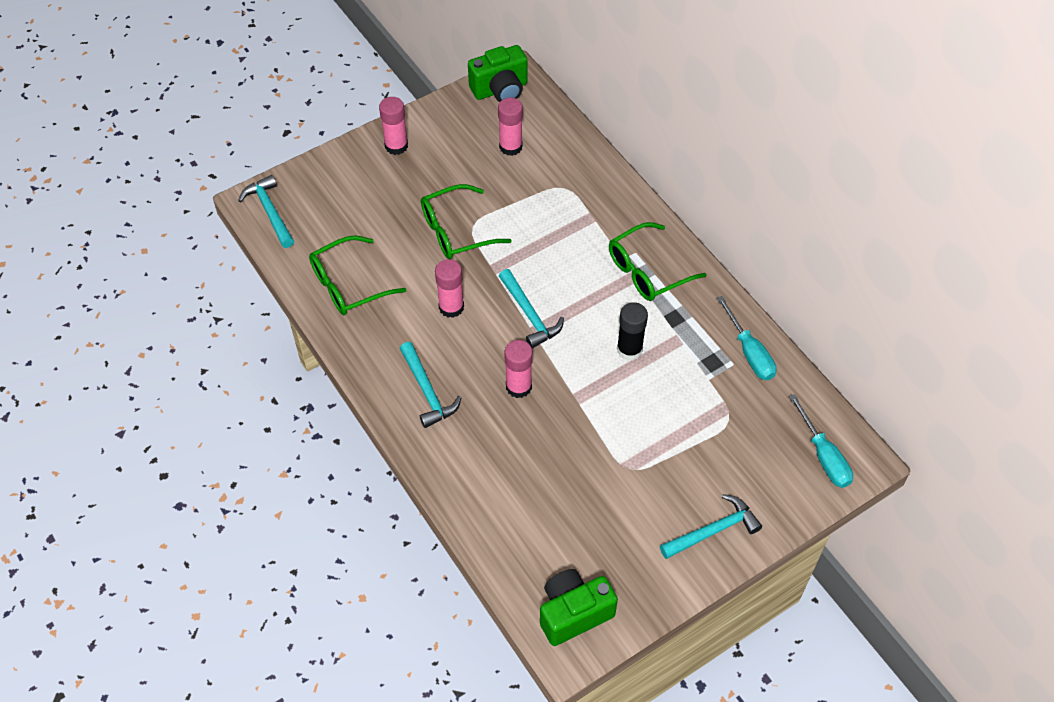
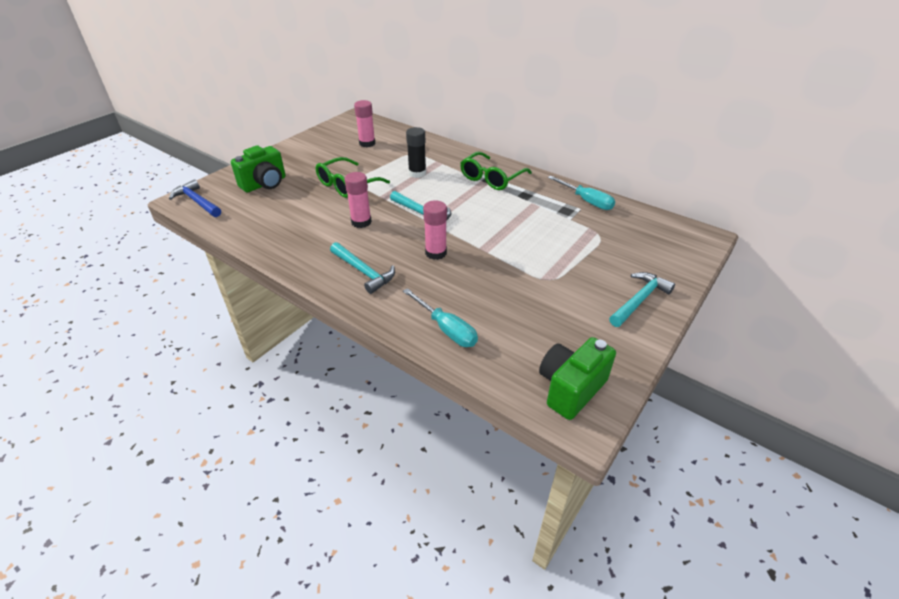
camera: 20 degrees left, 15 degrees down
(270, 212) = (197, 202): turquoise hammer -> blue hammer
(348, 285) = (274, 226): green glasses -> none
(396, 146) = (286, 156): pink glue stick -> none
(500, 90) = (348, 123): green camera -> green camera (265, 184)
(629, 349) = (505, 216): black glue stick -> black glue stick (417, 173)
(823, 456) = (678, 239): turquoise screwdriver -> turquoise screwdriver (446, 329)

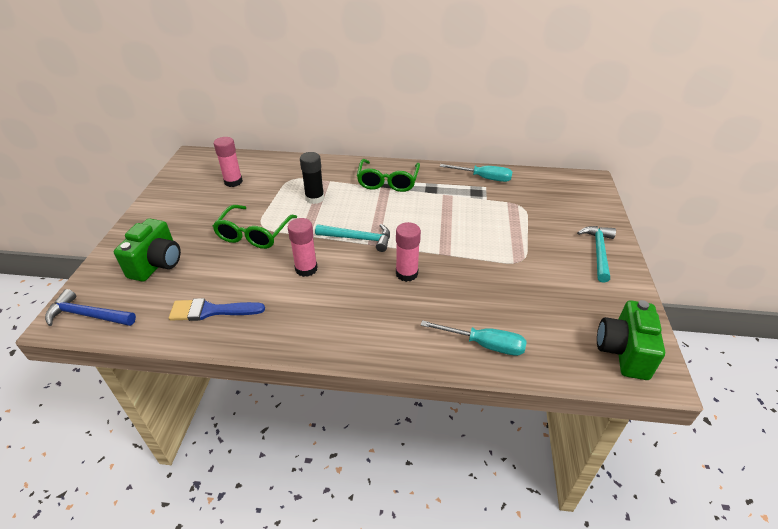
camera: 30 degrees left, 0 degrees up
(271, 226) = (211, 311): none -> blue brush
(363, 272) = (357, 320): turquoise hammer -> none

